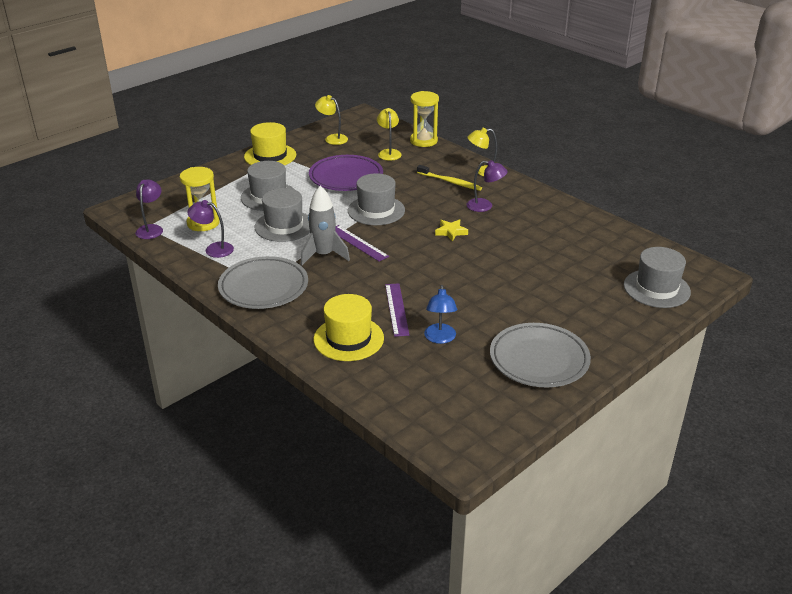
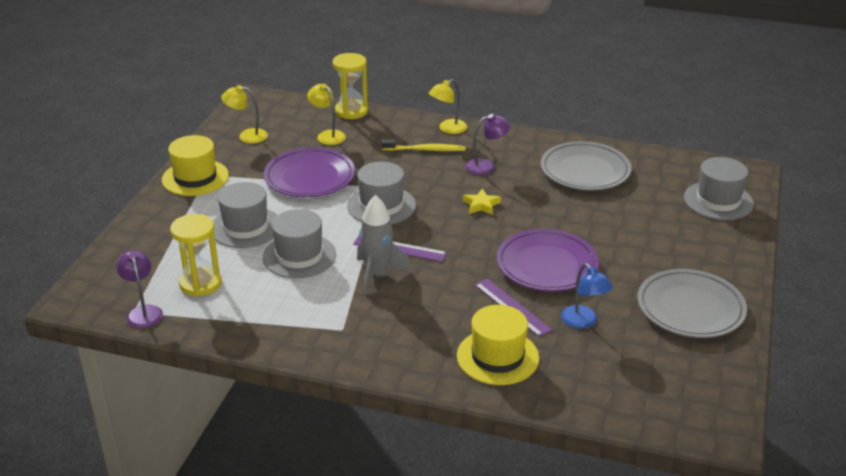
camera: 30 degrees left, 0 degrees up
(213, 249) = (246, 310): purple lamp -> none
(263, 287) = (350, 334): grey plate -> grey plate (585, 171)
(455, 289) = (547, 265): none -> purple plate

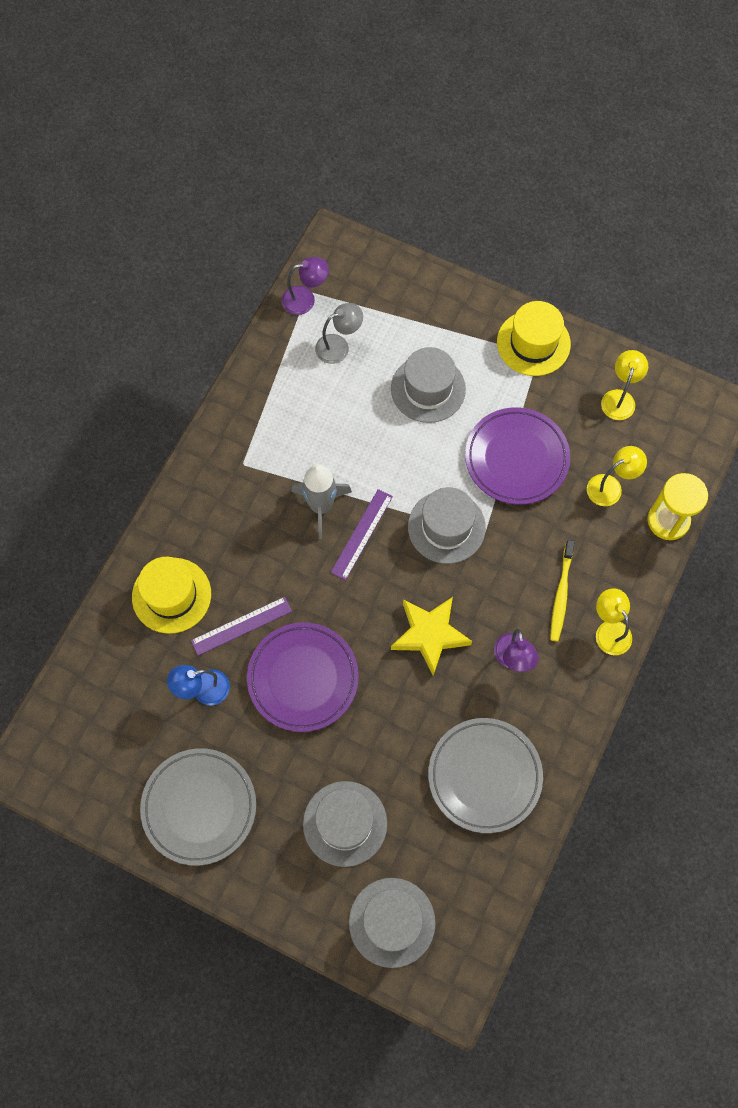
camera: 100 degrees right, 35 degrees up
(200, 283) = (339, 346): yellow hourglass -> grey lamp
(299, 256) = (367, 436): grey hat -> grey hat (345, 823)
(481, 205) = (430, 635): yellow star -> yellow star, size x1.82

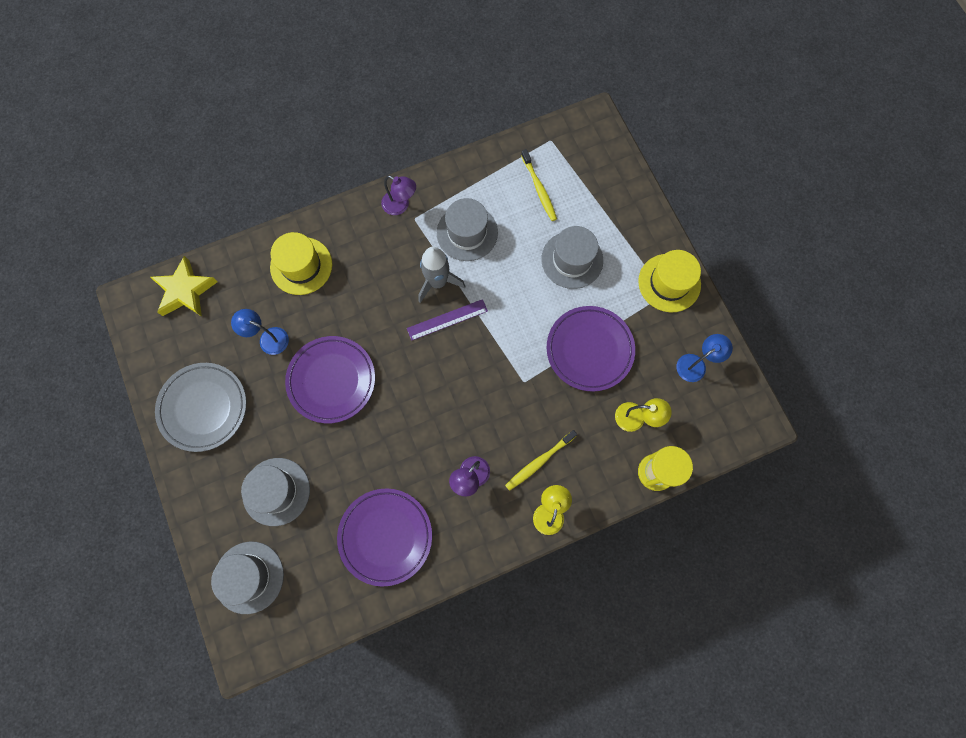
camera: 40 degrees right, 5 degrees up
(241, 626) = (324, 318): purple ruler -> none
(305, 299) = (545, 143): purple lamp -> purple lamp (400, 205)
(339, 346) = (539, 189): grey lamp -> yellow toothbrush
(430, 635) = (432, 418): yellow star -> yellow star (185, 291)
(446, 527) = (504, 358): grey hat -> grey hat (467, 233)
(484, 776) = (385, 536): grey plate -> purple plate
(619, 398) = (696, 364): yellow lamp -> blue lamp

